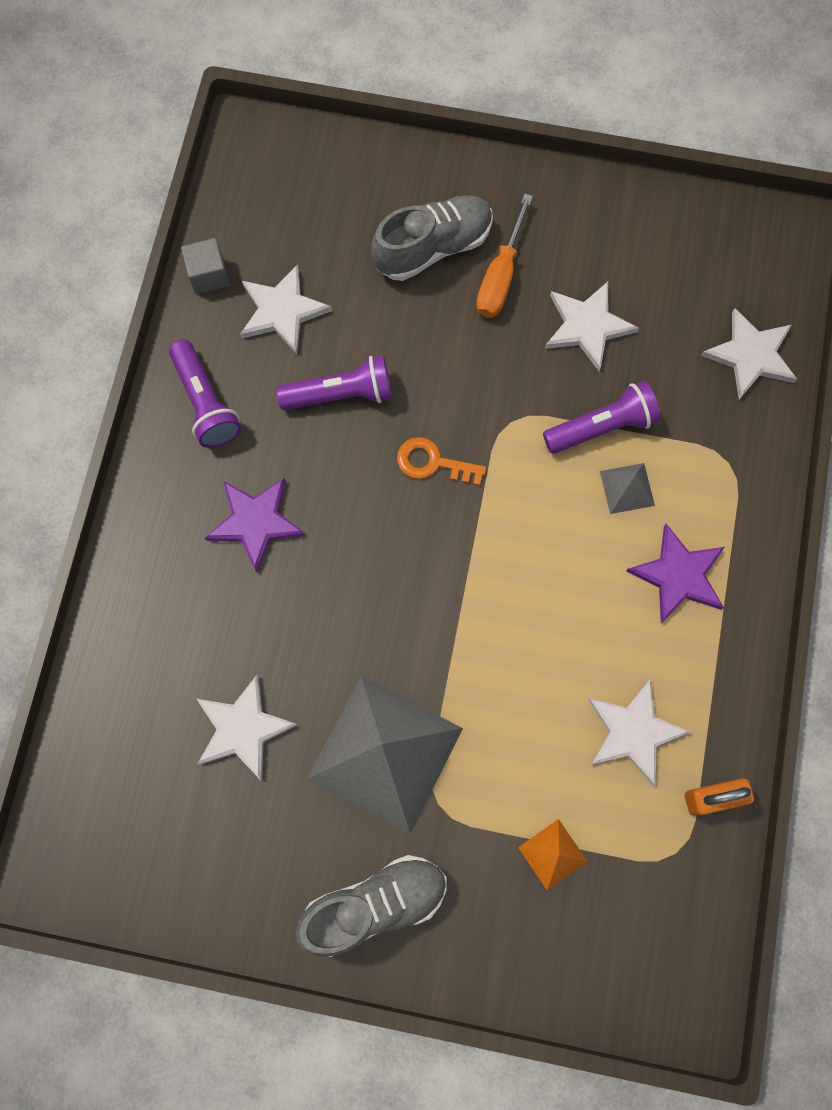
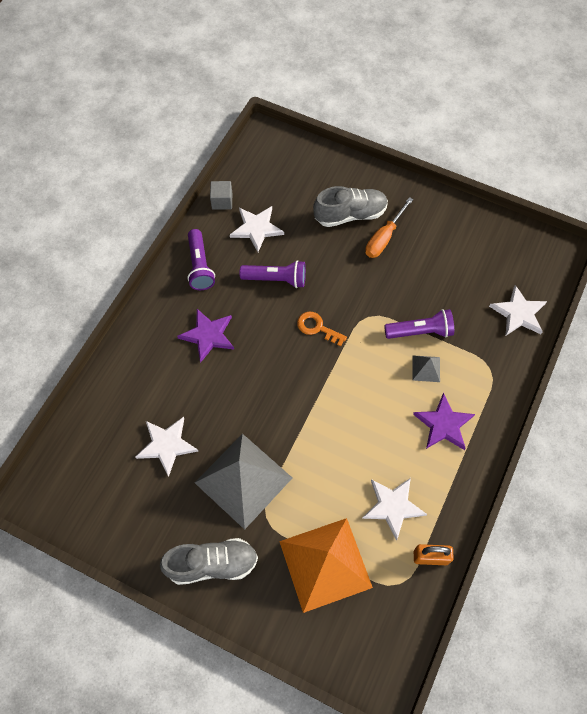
camera: 15 degrees right, 10 degrees down
(552, 854) = (325, 564): orange pyramid -> orange pyramid, size x2.38
(587, 326) = (426, 275): white star -> none

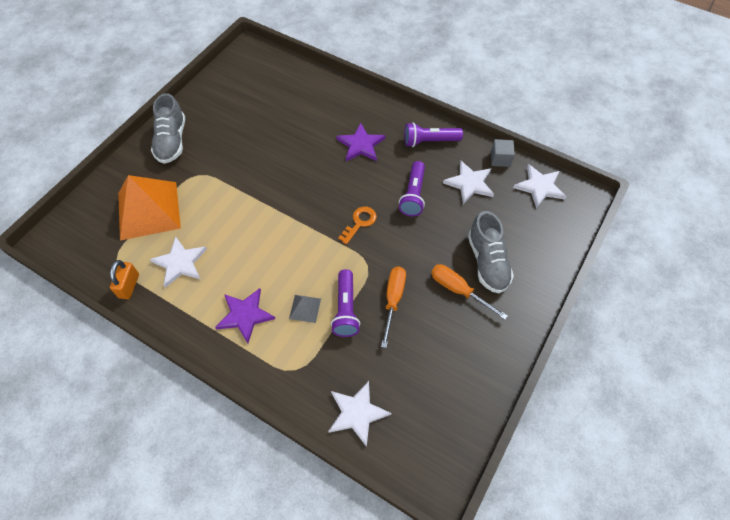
camera: 95 degrees right, 5 degrees down
(167, 445) = (269, 117): white star -> white star (540, 187)
(243, 480) = (230, 162): grey pyramid -> none
(403, 291) = (393, 300): none -> orange screwdriver

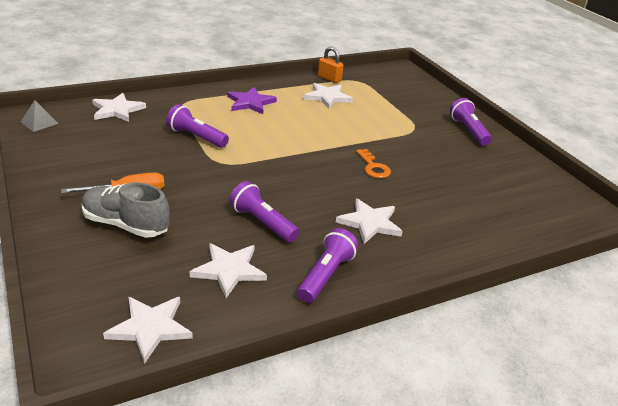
camera: 120 degrees right, 25 degrees down
(149, 210) = (394, 101): orange pyramid -> none
(172, 141) = (468, 130): grey shoe -> purple flashlight
(305, 308) = (222, 123): grey pyramid -> grey pyramid (39, 122)
(359, 222) = (269, 178): orange key -> orange key (373, 167)
(361, 145) = (369, 223): purple star -> white star
(393, 300) = (171, 158): orange screwdriver -> none
(500, 159) = (233, 320): grey cube -> none

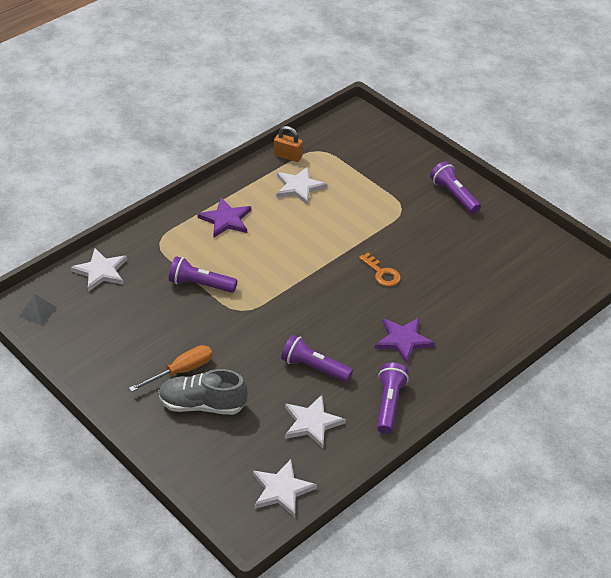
camera: 15 degrees left, 10 degrees up
(369, 223) = (403, 340): white star -> purple star

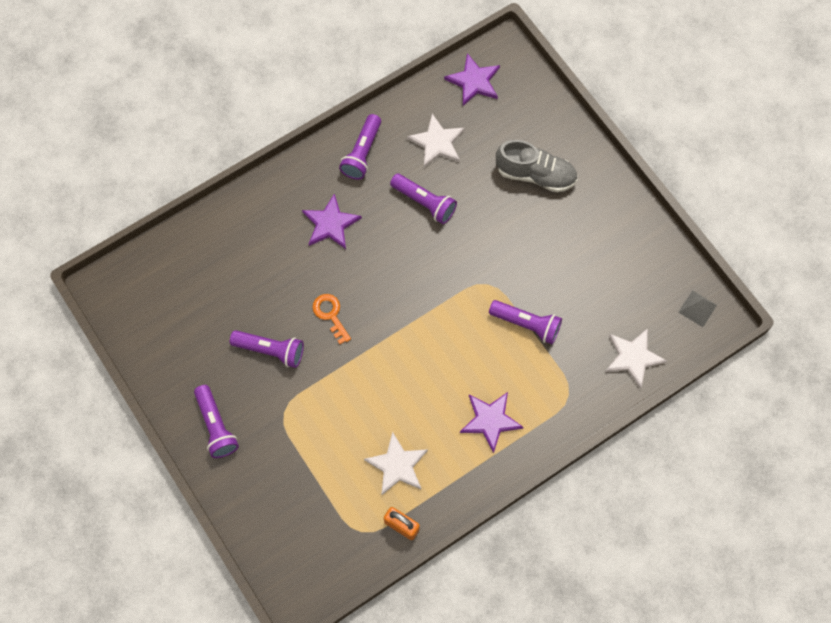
camera: 170 degrees left, 25 degrees up
(181, 371) = (553, 215): orange screwdriver -> none
(281, 490) = (474, 81): white star -> purple star
(427, 245) = (270, 350): none -> purple flashlight

